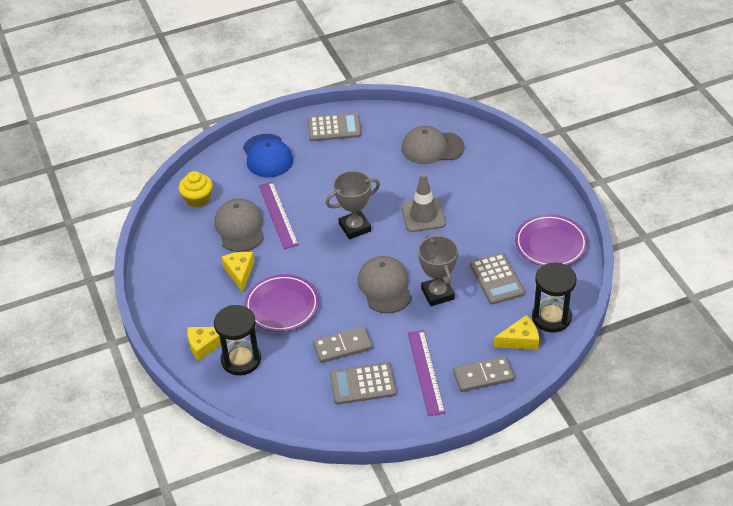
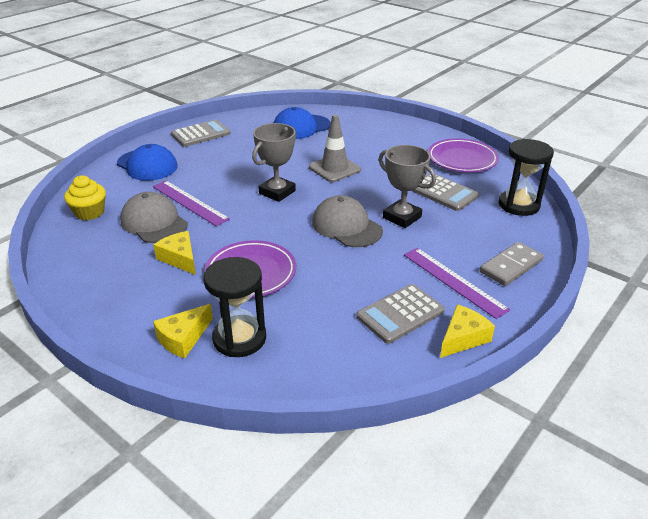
camera: 30 degrees left, 10 degrees down
(342, 347) = (348, 287): grey domino -> none
(432, 148) = (301, 127): grey cap -> blue cap
(520, 340) = (511, 228): yellow cheese -> yellow cheese (463, 338)

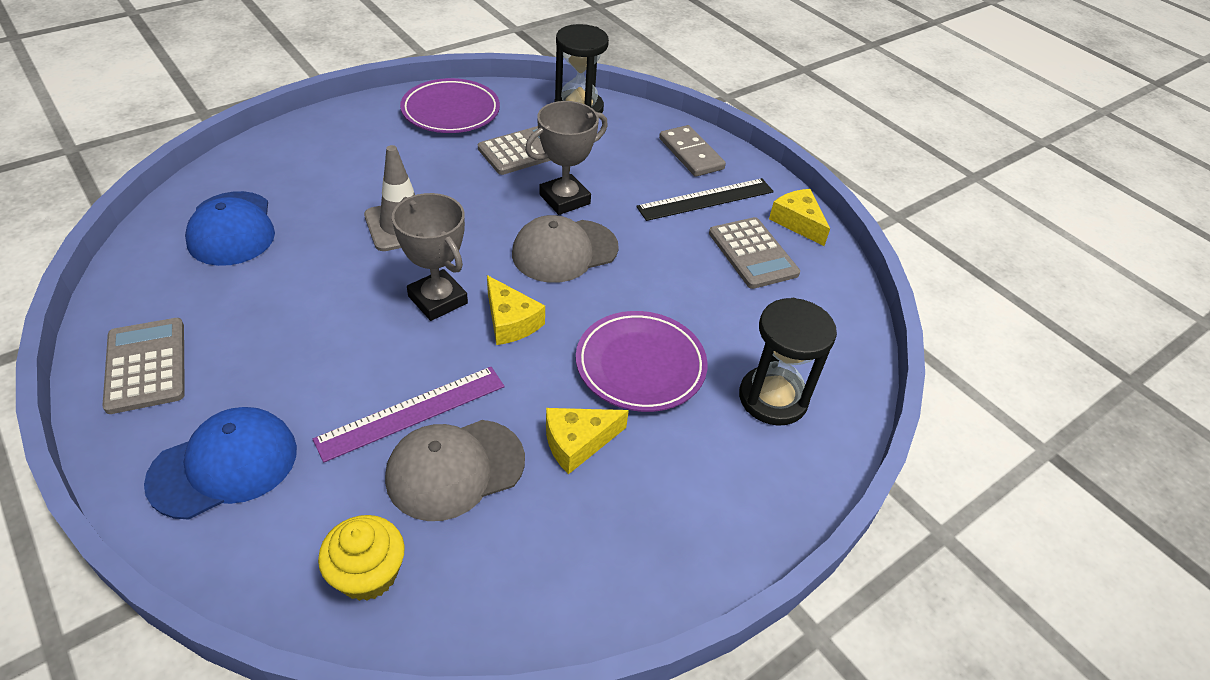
camera: 80 degrees left, 10 degrees up
(183, 338) = (764, 456): yellow cheese -> yellow cheese (510, 321)
(453, 281) = (706, 199): purple ruler -> black ruler

